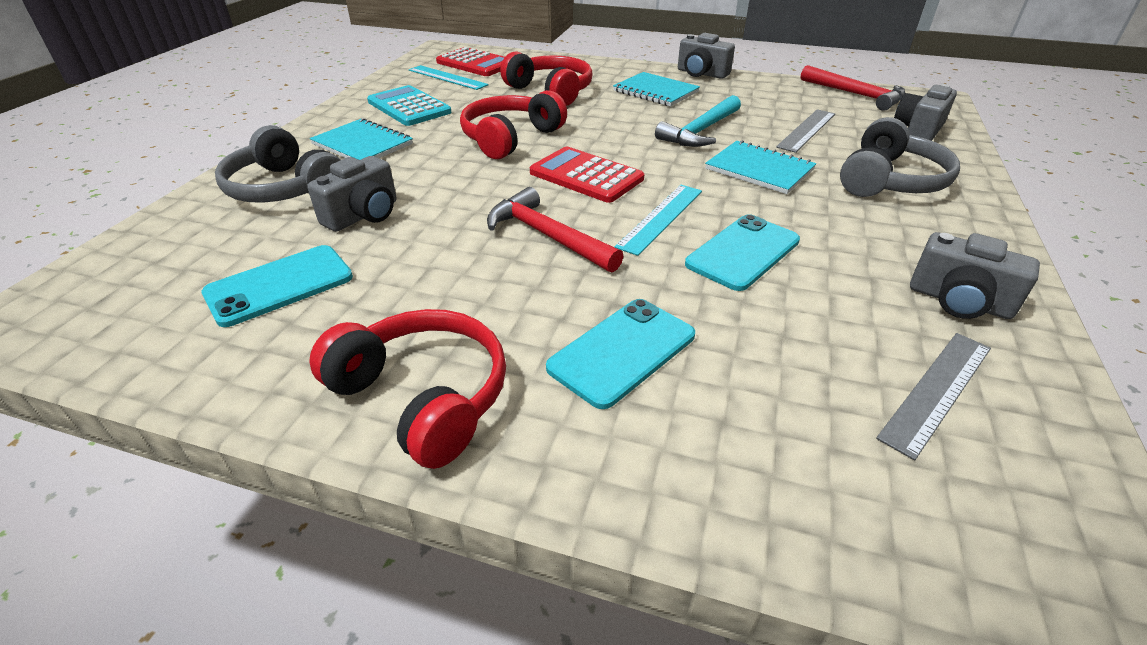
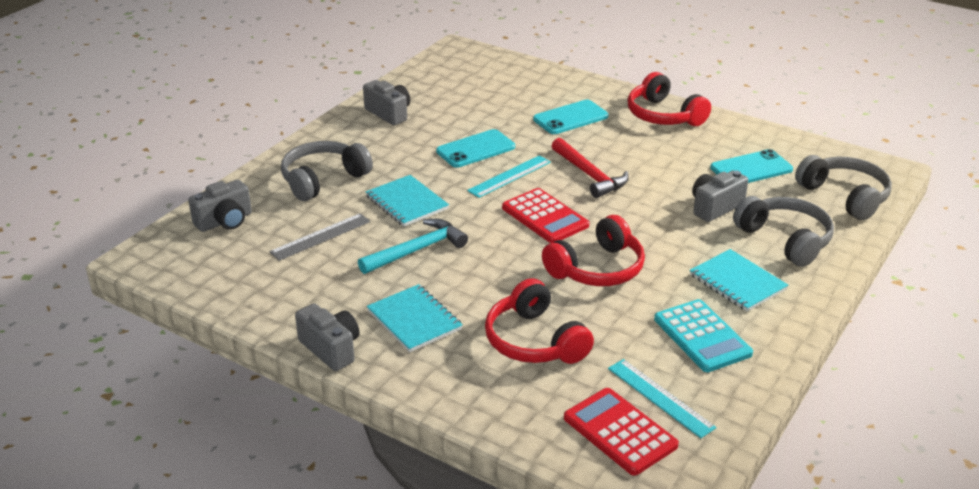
camera: 165 degrees left, 5 degrees down
(149, 257) = (844, 196): none -> grey headphones
(856, 95) = (207, 278): red hammer -> none
(937, 391) = (446, 90): grey ruler -> none

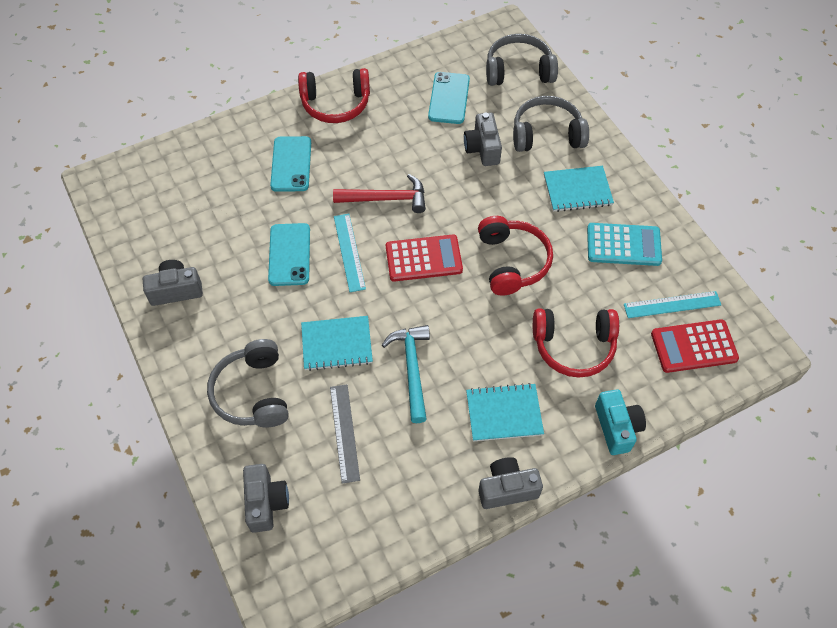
camera: 60 degrees left, 25 degrees up
(460, 402) = (617, 427): none -> turquoise camera

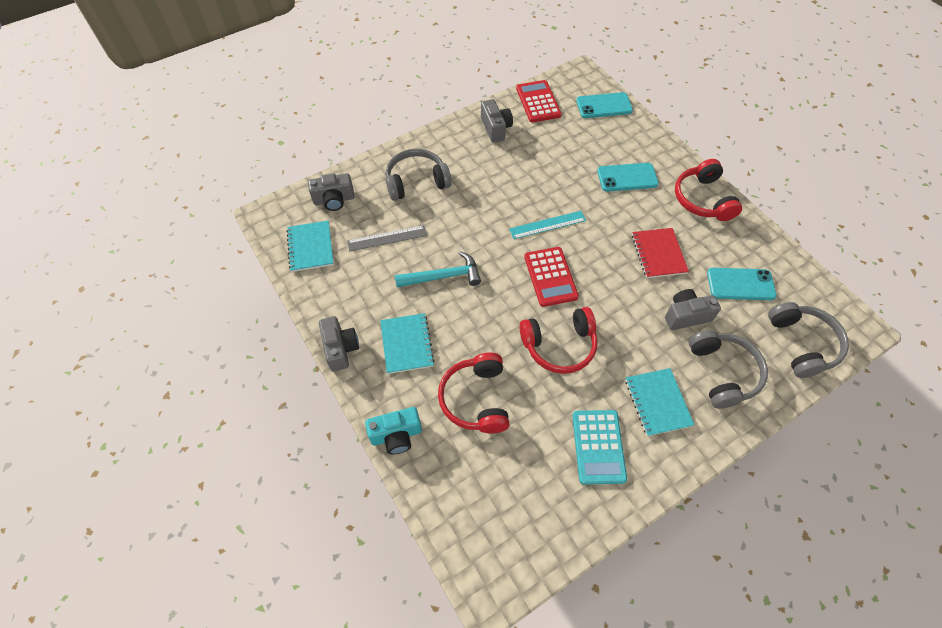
camera: 85 degrees right, 0 degrees up
(289, 254) = (538, 187): turquoise phone -> turquoise phone (604, 106)
(336, 344) = (461, 226): turquoise notebook -> turquoise notebook (310, 247)
(386, 198) = (608, 245): red hammer -> none
(404, 156) = (658, 254): none -> red notebook
(672, 304) = (533, 493): turquoise ruler -> none
(694, 346) = (487, 512): red calculator -> red calculator (538, 102)

